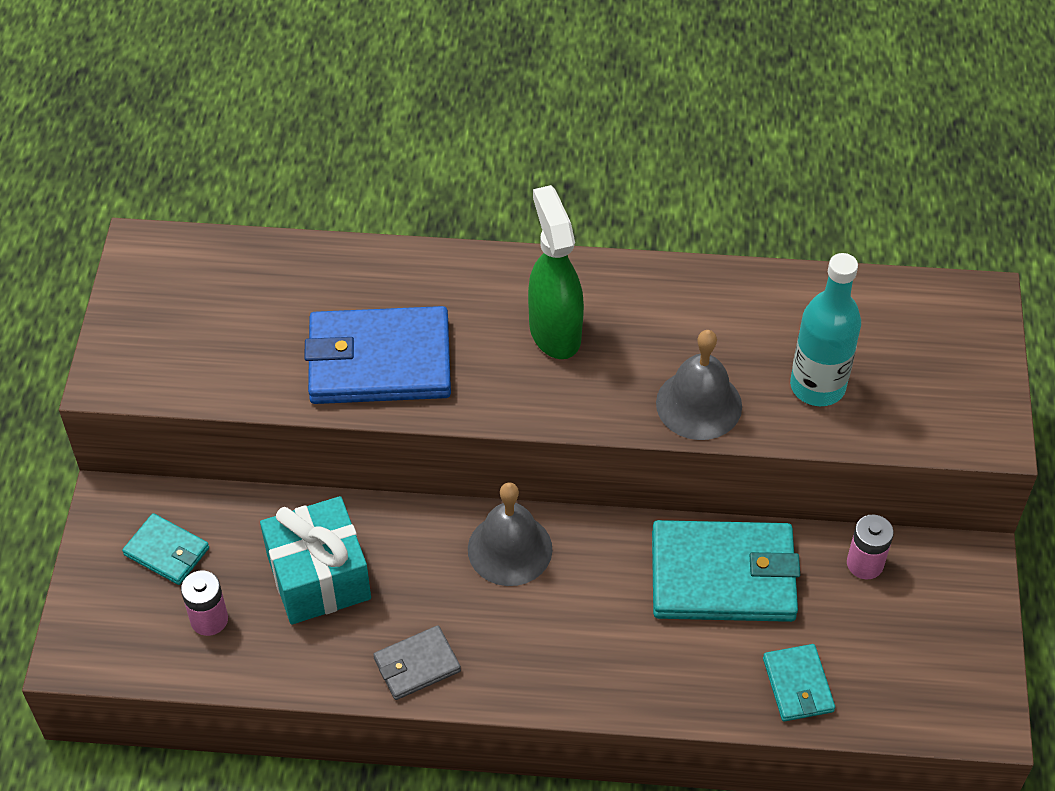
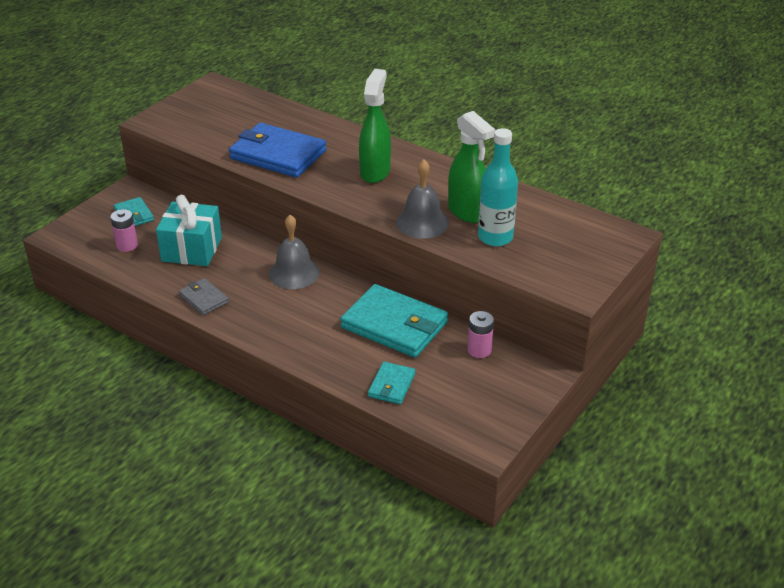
camera: 30 degrees right, 15 degrees down
(417, 665) = (203, 299): grey wallet -> grey wallet turned 45 degrees clockwise
(744, 354) = (467, 212): none -> green spray bottle

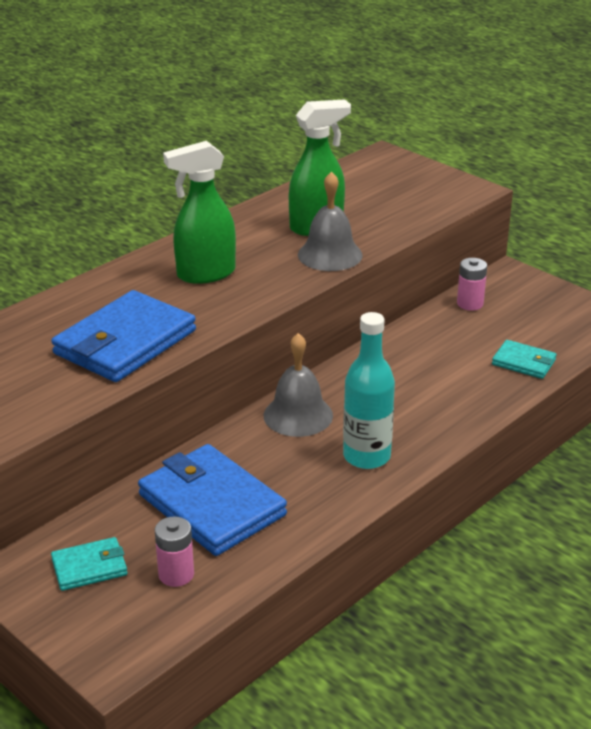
camera: 80 degrees left, 5 degrees down
(192, 249) = (212, 505): turquoise gift -> blue wallet
(203, 299) = (336, 496): grey wallet -> none
(375, 172) = (205, 274): green spray bottle -> green spray bottle turned 45 degrees counterclockwise
(394, 325) = (419, 350): turquoise wallet -> none
(495, 237) = (371, 217): turquoise bottle -> turquoise bottle (366, 456)

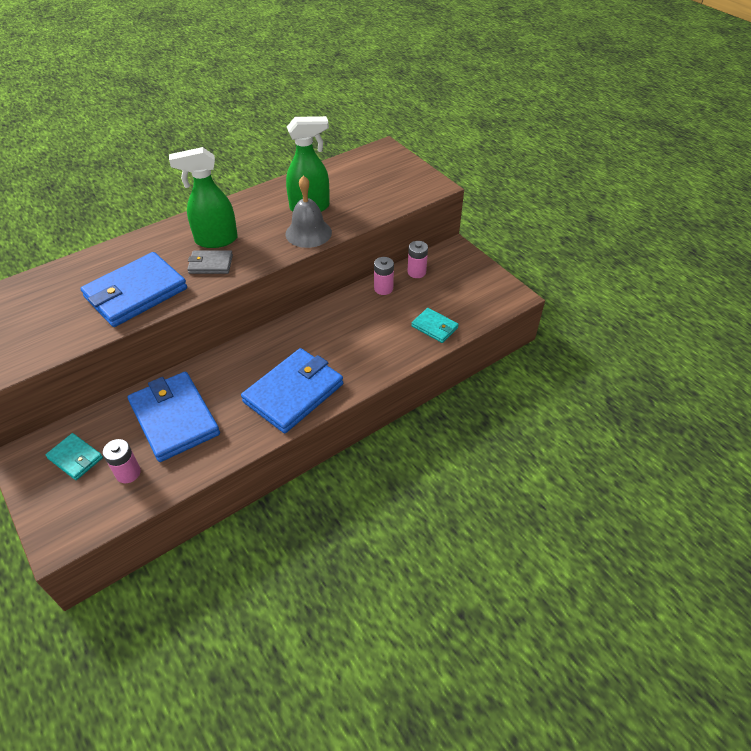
camera: 10 degrees right, 15 degrees up
(89, 567) = (75, 458): turquoise wallet -> turquoise wallet turned 45 degrees clockwise
(213, 301) = (210, 264): none -> grey wallet
(298, 415) = (261, 352): grey bell -> none
(366, 456) = (294, 393): turquoise bottle -> blue wallet
(433, 326) = (383, 288): none -> pink battery

